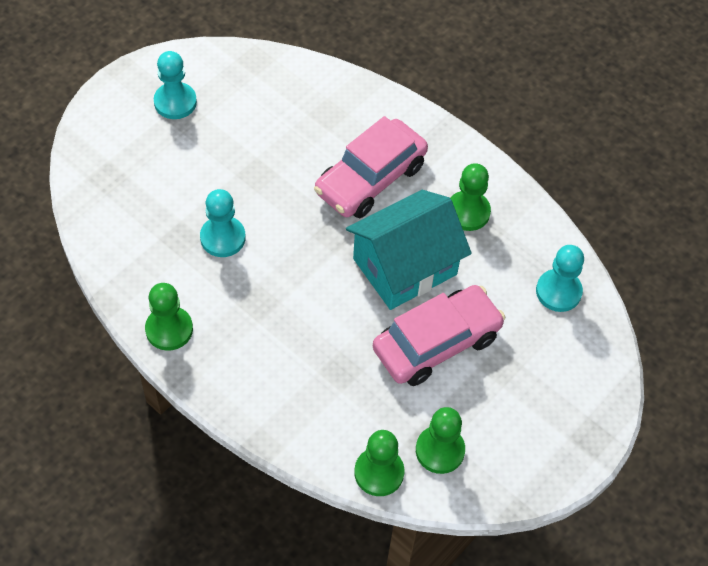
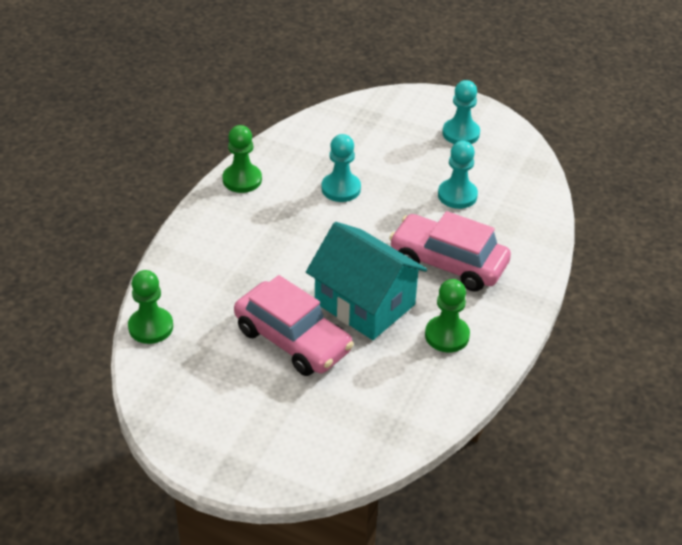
camera: 75 degrees right, 15 degrees down
(440, 450) = (184, 362): green pawn -> none
(558, 291) = (387, 419): turquoise pawn -> turquoise pawn (457, 195)

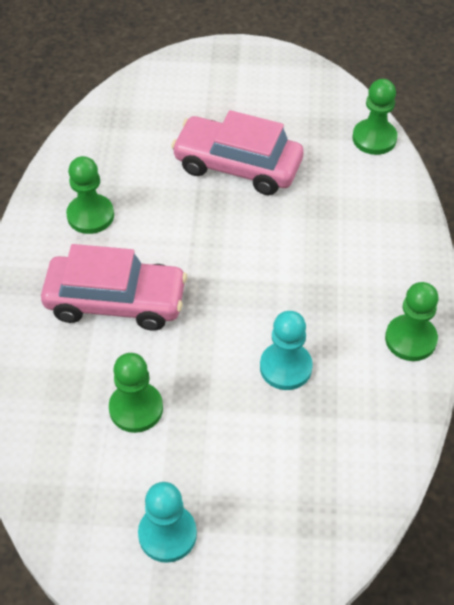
camera: 160 degrees right, 10 degrees up
(364, 303) = (186, 224): turquoise house -> none
(457, 195) = (136, 408): turquoise pawn -> green pawn

